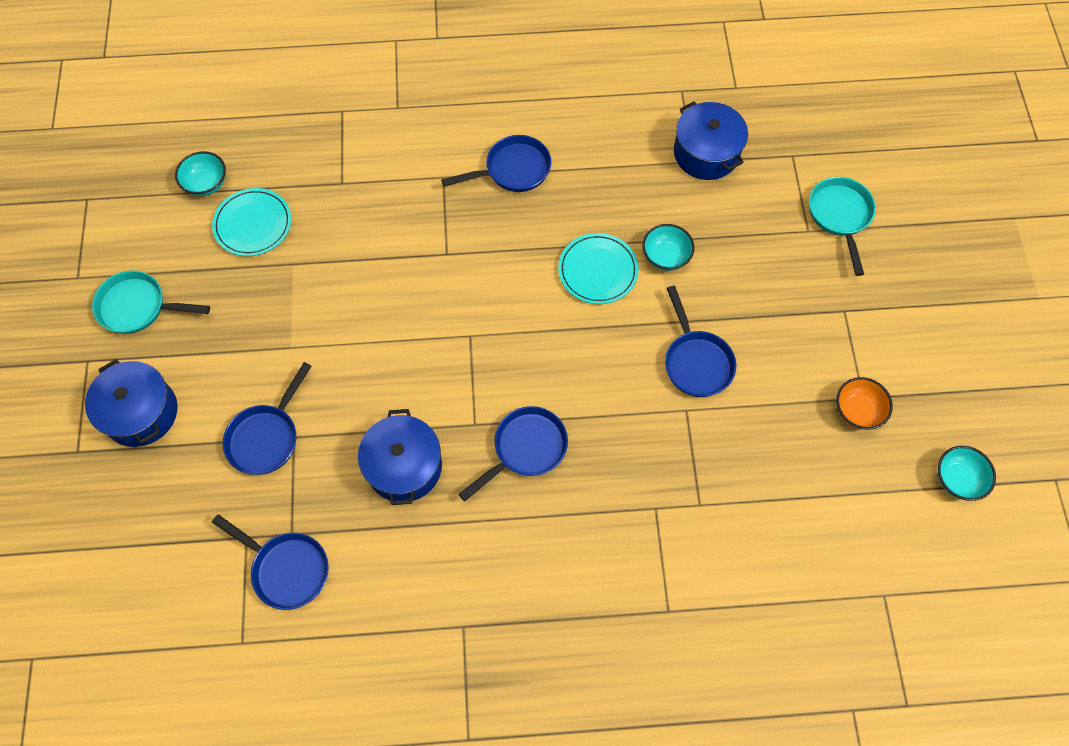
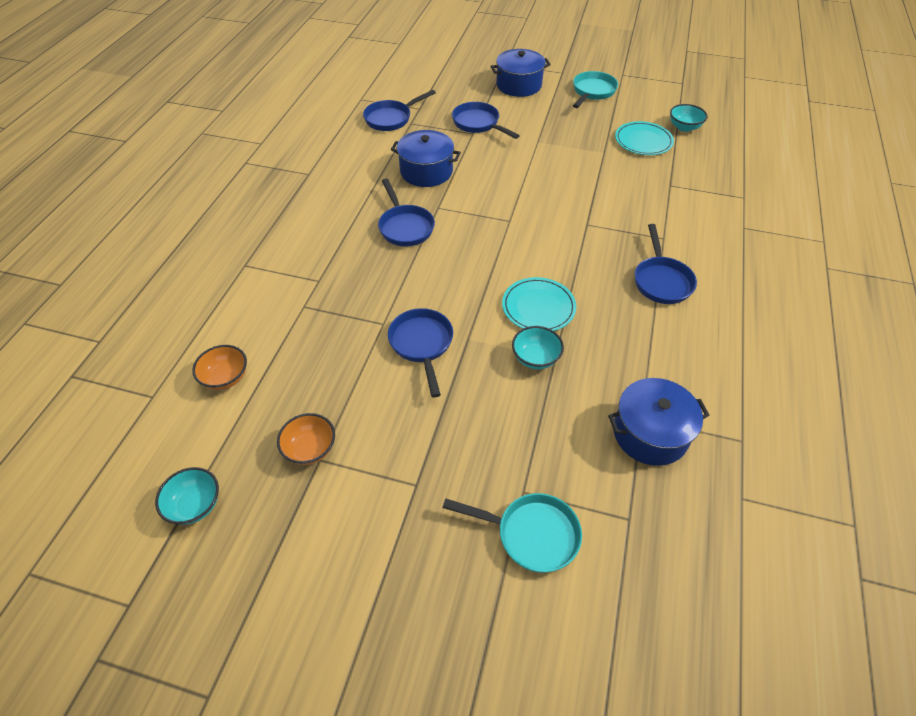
camera: 110 degrees right, 15 degrees down
(696, 361) = (422, 345): blue pan -> blue pan turned 75 degrees clockwise
(826, 533) = (226, 378): none -> orange bowl

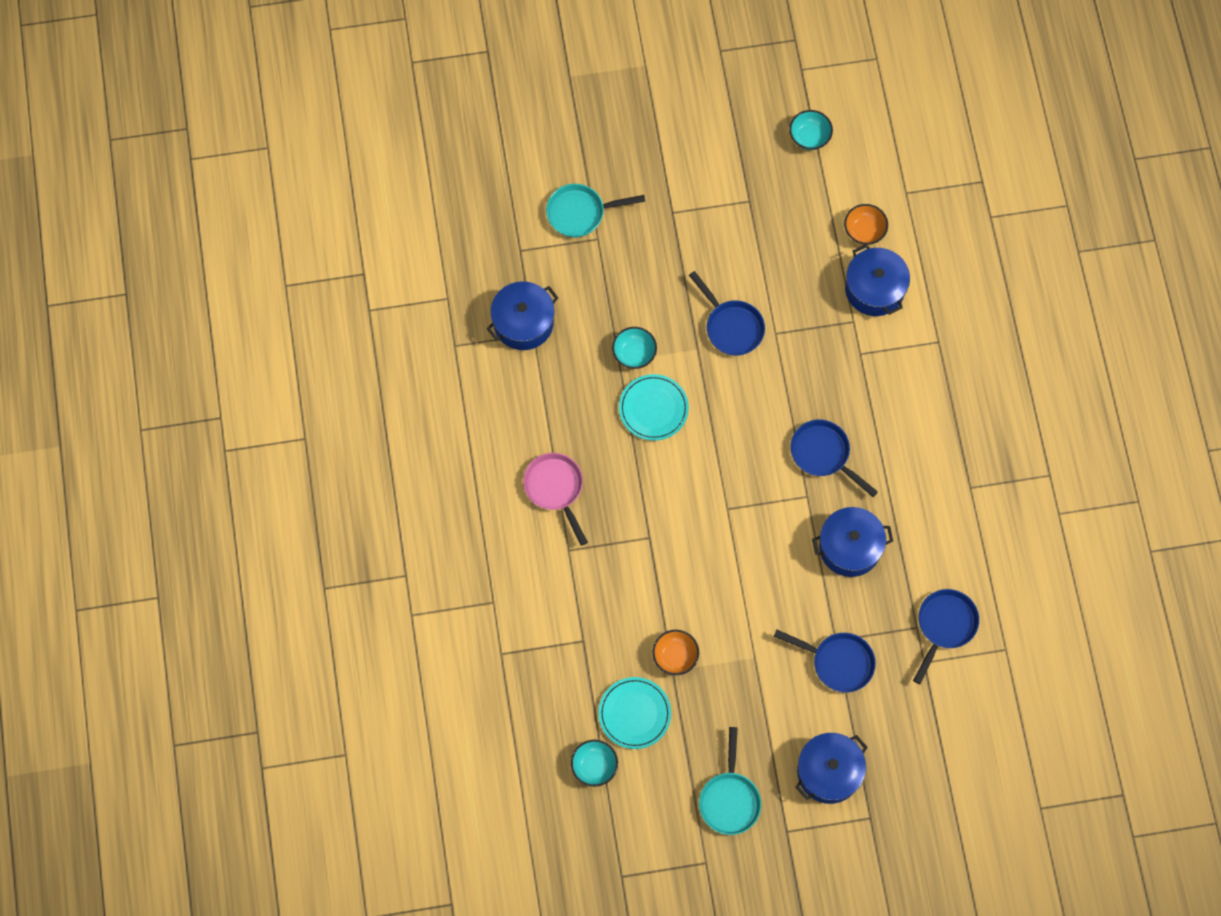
camera: 155 degrees right, 20 degrees up
(262, 324) = (874, 289): none -> blue pot
(310, 449) = (761, 205): orange bowl -> orange bowl (675, 656)
(661, 281) = (555, 489): blue pan -> pink pan

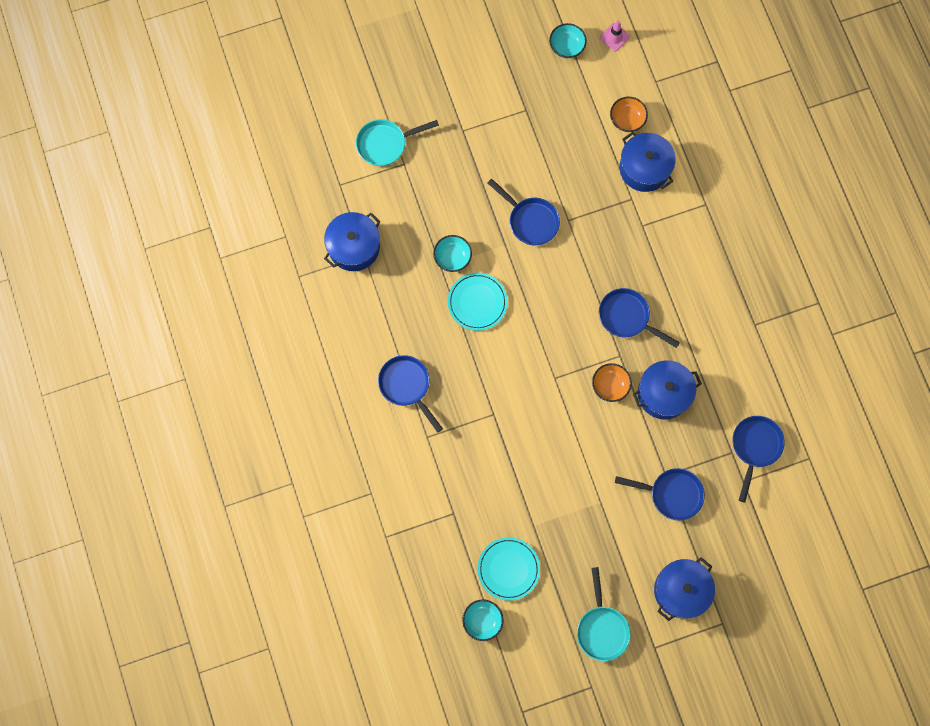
camera: 10 degrees left, 5 degrees up
(555, 489) = (407, 386): pink pan -> blue pan
(675, 656) = (534, 513): orange bowl -> orange bowl (610, 385)
(867, 135) = (614, 37): none -> pink traffic cone

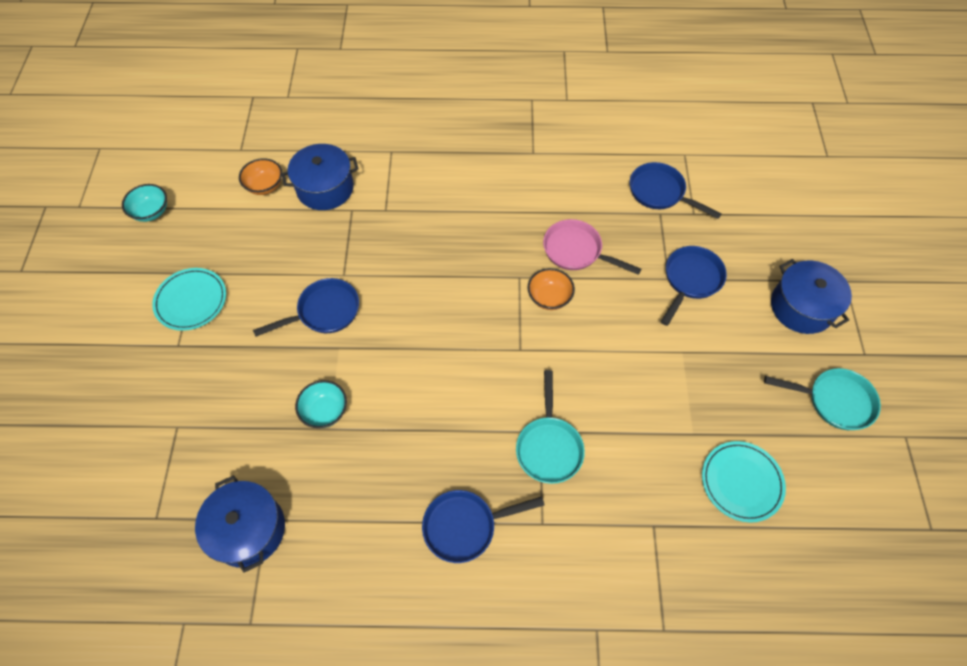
camera: 70 degrees left, 15 degrees down
(385, 144) = (138, 440): turquoise pan -> turquoise pan (549, 446)
(477, 302) = (393, 402): turquoise plate -> turquoise plate (191, 301)
(482, 620) = (804, 538): turquoise bowl -> none
(614, 37) = (171, 168): pink traffic cone -> none
(627, 317) = (479, 256): blue pan -> none
(663, 393) = (576, 251): blue pot -> pink pan

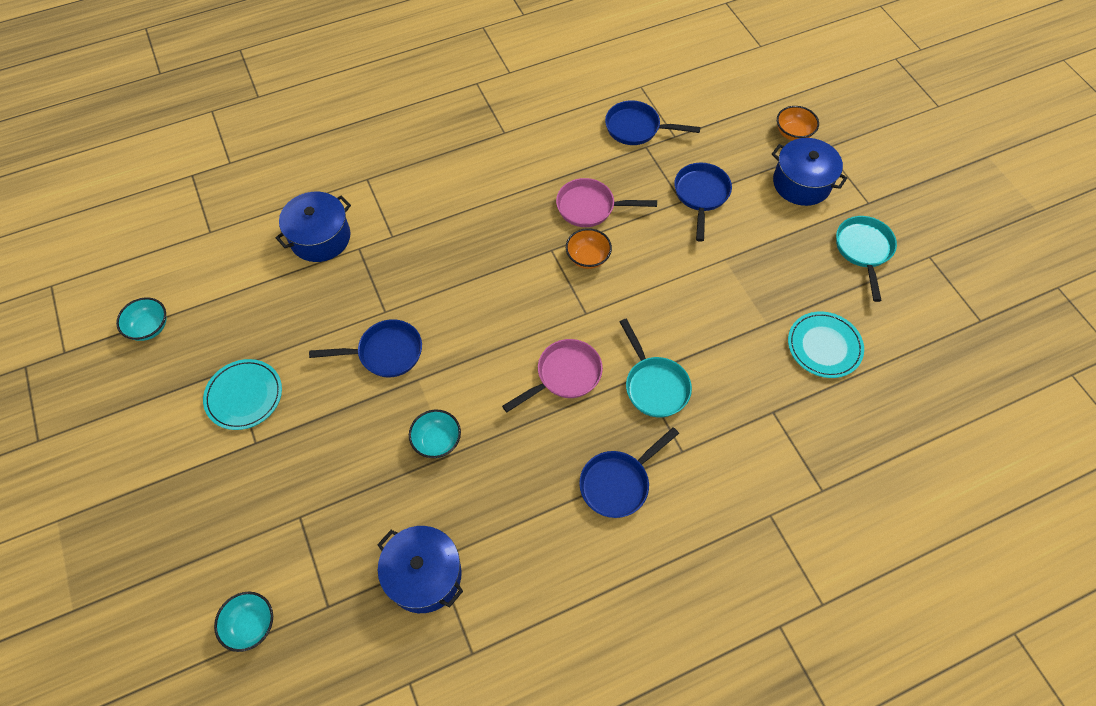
camera: 25 degrees left, 0 degrees up
(88, 503) = (251, 625): none -> turquoise bowl
(265, 186) = (257, 258): orange bowl -> orange bowl (793, 133)
(324, 312) = (385, 353): blue pan -> blue pan turned 45 degrees clockwise
(469, 400) = (564, 375): none -> pink pan
(834, 401) = (863, 250): turquoise pan -> turquoise pan turned 75 degrees counterclockwise

